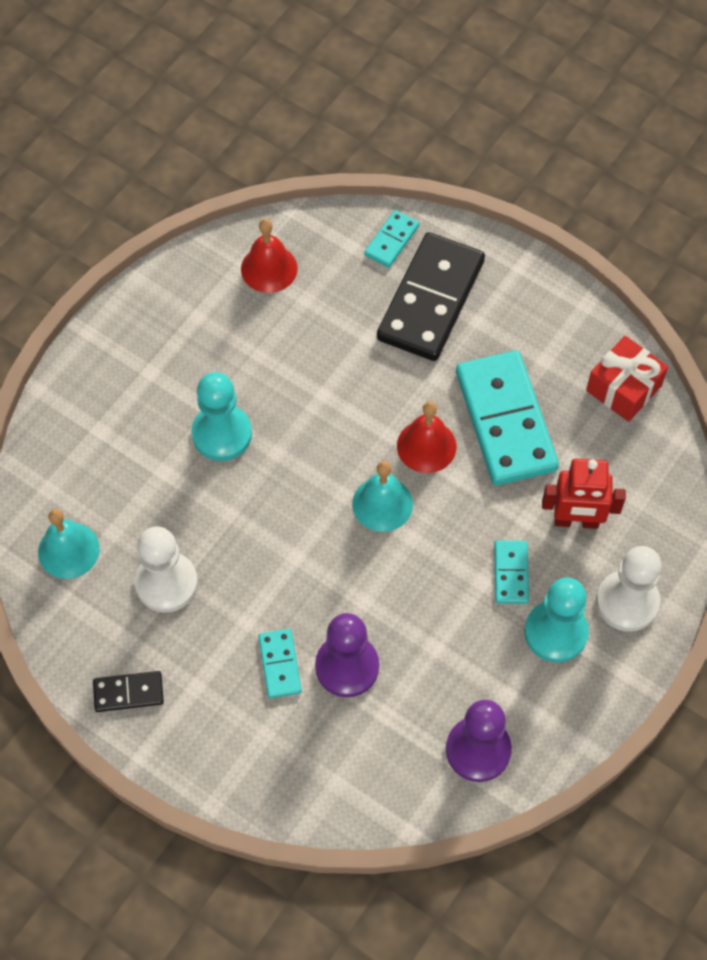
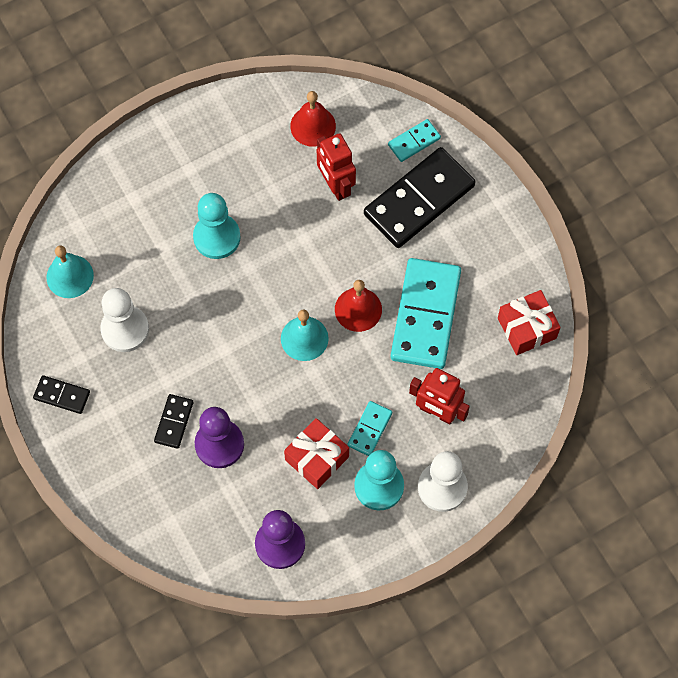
camera: 25 degrees right, 5 degrees up
(280, 664) = (174, 422): turquoise domino -> black domino
(329, 322) = (335, 185): none -> red robot
(468, 632) = (317, 458): none -> red gift

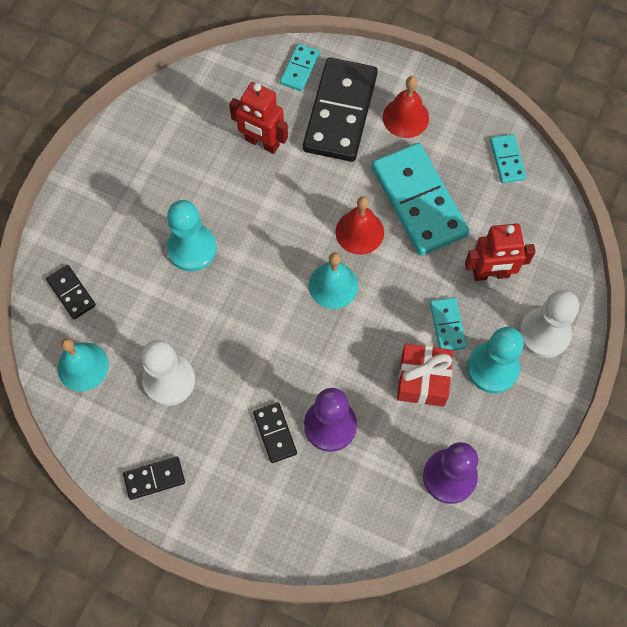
camera: 35 degrees left, 0 degrees up
(101, 213) = (71, 293): none -> black domino
(313, 126) = (205, 106): red bell -> red bell (405, 117)
(527, 328) = (507, 160): red gift -> turquoise domino

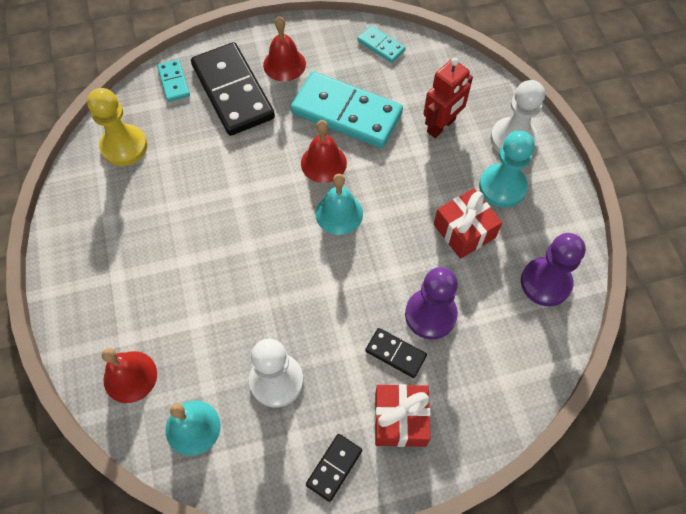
camera: 40 degrees left, 5 degrees down
(71, 293) = (130, 376): black domino -> red bell
(192, 248) = (204, 266): turquoise pawn -> none
(214, 100) = (124, 146): none -> yellow pawn
(232, 485) = (400, 420): none -> red gift
(262, 143) = (191, 152): red robot -> none
(447, 325) = (445, 181): turquoise domino -> none

